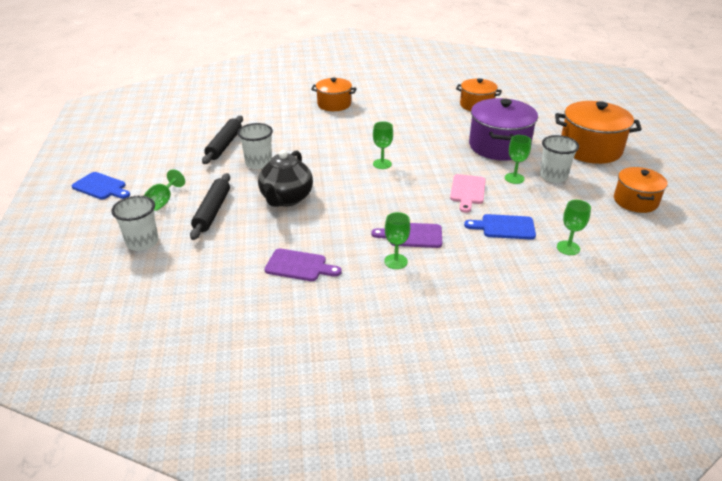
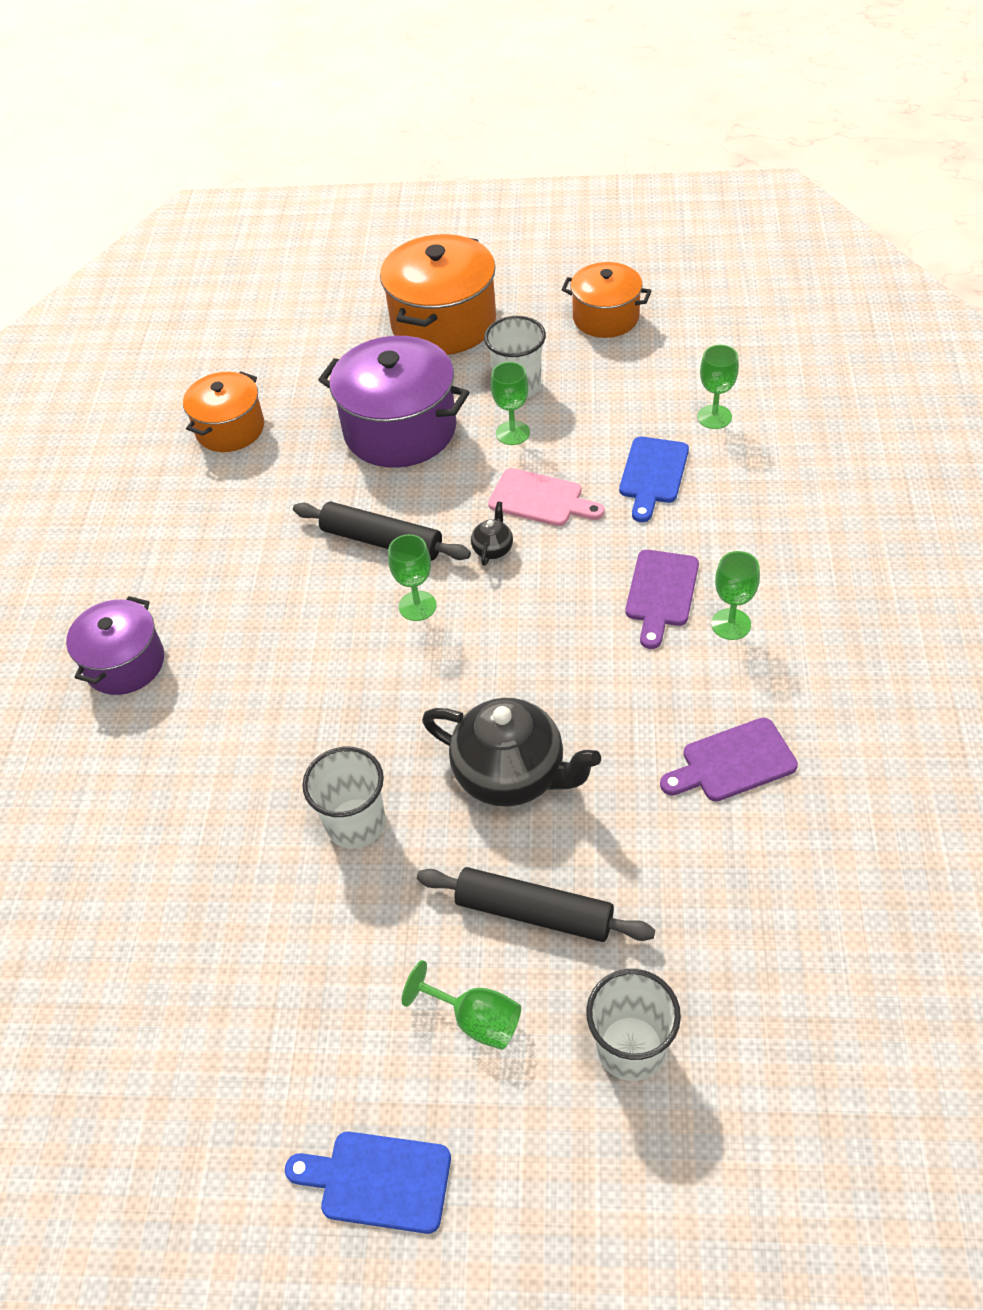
camera: 75 degrees left, 15 degrees up
(101, 187) = (378, 1181): blue cutting board -> blue cutting board turned 120 degrees counterclockwise
(224, 145) = (248, 896): black rolling pin -> black rolling pin (382, 541)
(299, 266) = (733, 762): purple cutting board -> purple cutting board turned 135 degrees counterclockwise
(334, 104) = (125, 663): orange pot -> purple pot
(426, 180) = (493, 549): none -> black teapot

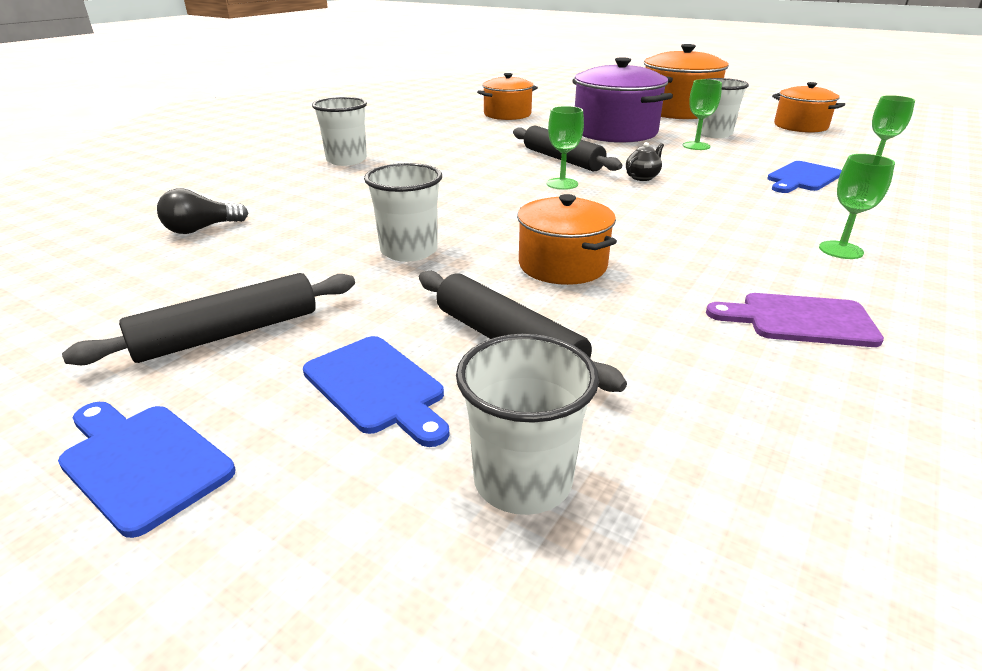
camera: 25 degrees right, 20 degrees down
(105, 896) = (201, 229): none -> black light bulb
(125, 663) = (346, 160): purple pot -> white cup
(302, 1028) = (228, 333): none -> black rolling pin
(475, 1019) = (377, 387): green goblet -> blue cutting board
(511, 774) = (562, 265): black teapot -> orange pot
(540, 499) = (697, 169): pink cutting board -> none
(661, 593) = (776, 222): purple cutting board -> none

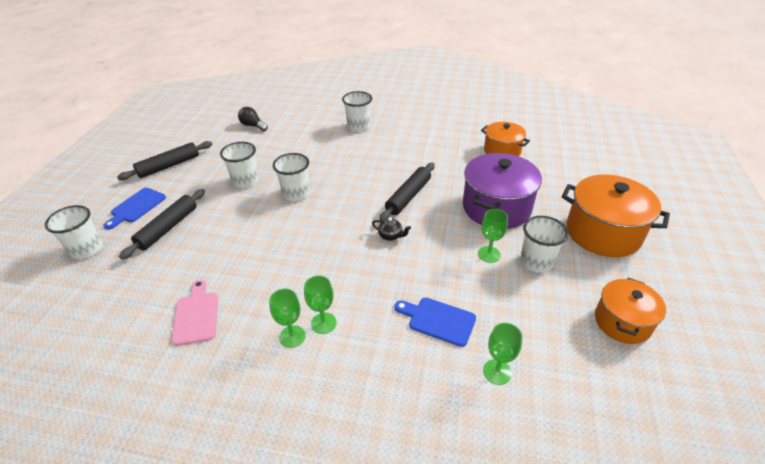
camera: 70 degrees right, 10 degrees up
(142, 462) = (101, 180): blue cutting board -> none
(228, 333) = (169, 166): black rolling pin -> black rolling pin turned 75 degrees counterclockwise
(493, 216) = (296, 193): none -> white cup
(562, 184) = (359, 205): green goblet -> green goblet (323, 323)
(562, 265) = (241, 228): orange pot -> none
(800, 320) = (196, 315): purple cutting board -> pink cutting board

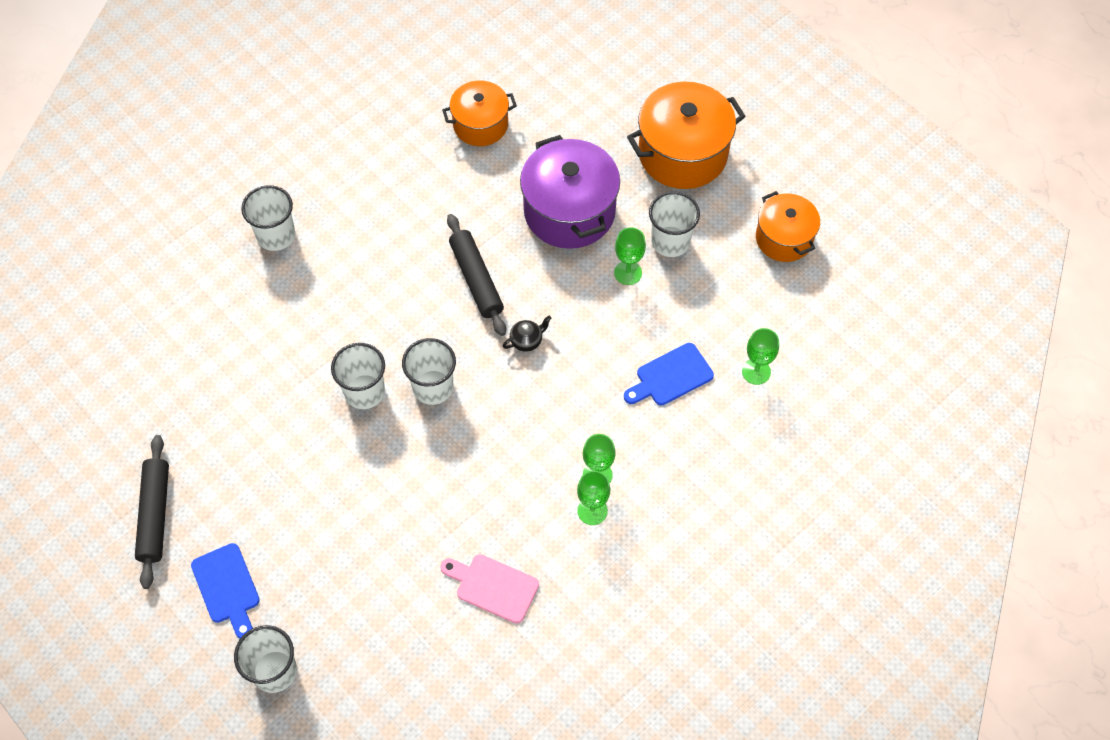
camera: 55 degrees left, 20 degrees up
(168, 228) = (309, 564): black rolling pin -> none
(245, 181) = (284, 435): white cup -> white cup (433, 387)
(253, 126) = (143, 362): black light bulb -> none

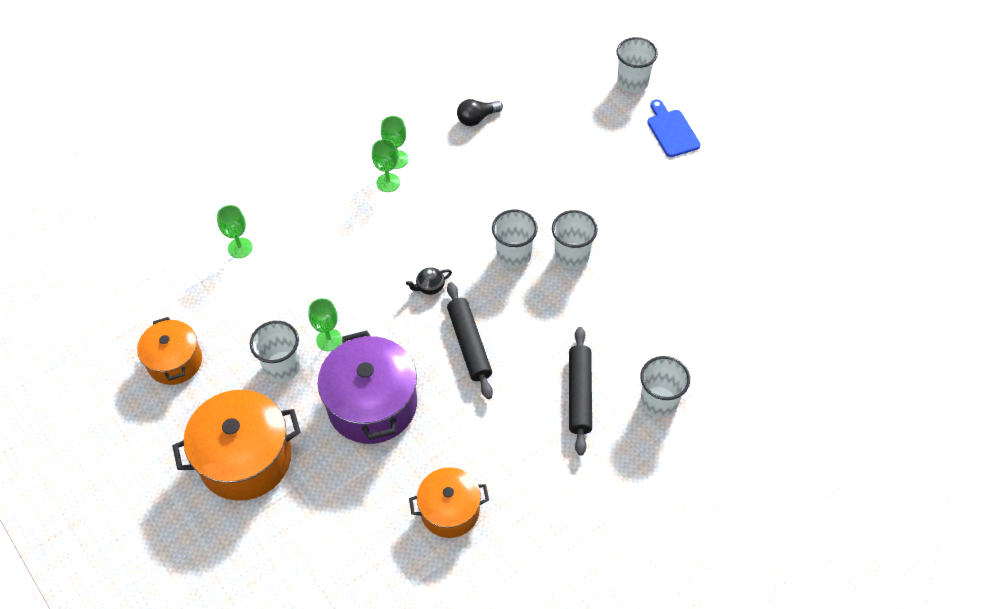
camera: 175 degrees left, 5 degrees down
(155, 515) = (733, 180): black rolling pin -> black rolling pin (579, 394)
(493, 587) = (477, 118): pink cutting board -> black light bulb
(671, 376) = (312, 249): blue cutting board -> none

